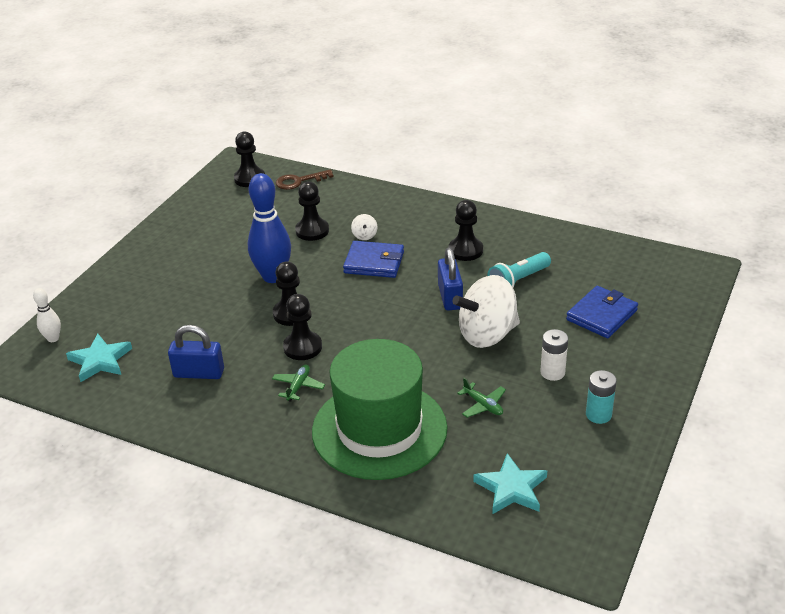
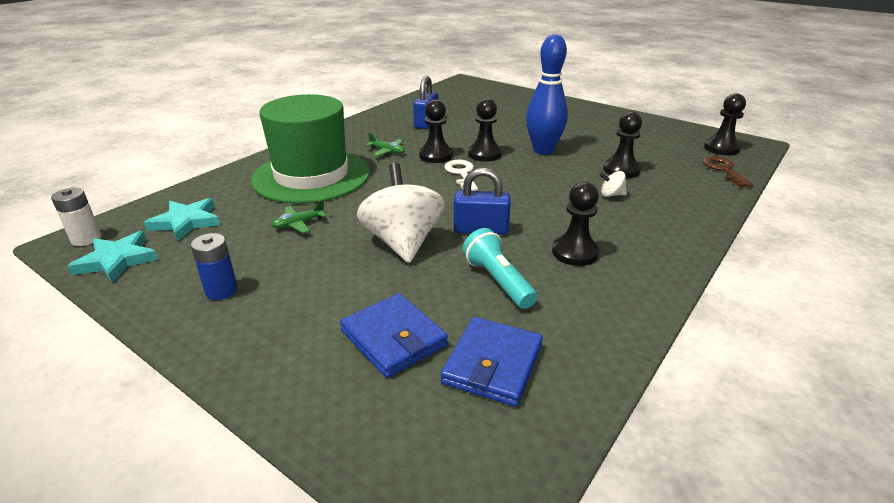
camera: 100 degrees right, 5 degrees down
(53, 338) = (488, 89): white bowling pin -> none
(100, 361) = (457, 99): turquoise star -> turquoise star (117, 260)
(344, 322) = (461, 174): none -> white key
(374, 262) = (557, 195): blue wallet -> blue wallet (492, 364)
(552, 372) = (312, 273): white battery -> white battery (86, 239)
(598, 414) = (221, 290): turquoise battery -> blue battery

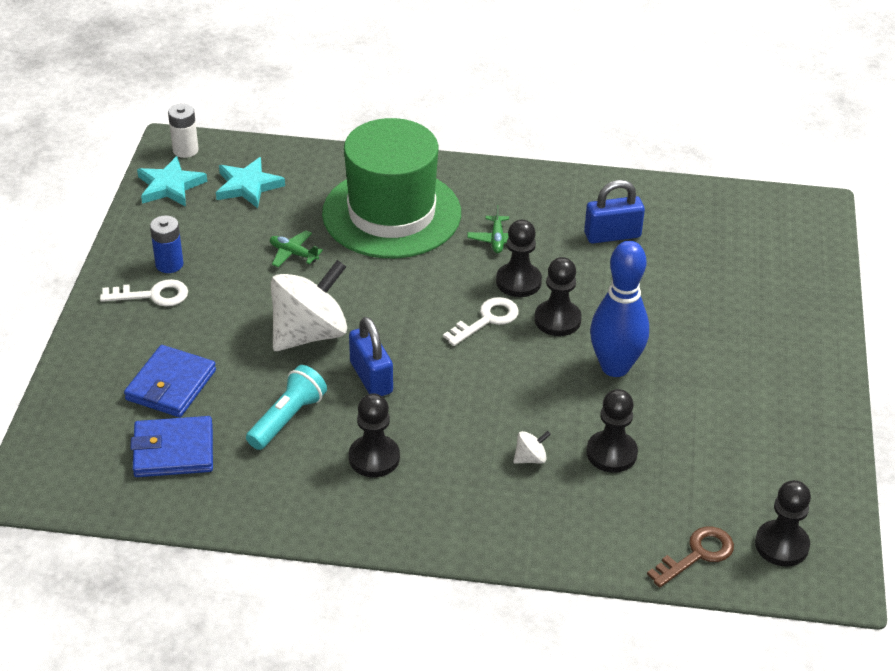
camera: 60 degrees right, 10 degrees up
(250, 313) = (153, 295): none -> white key
(611, 195) = (530, 458): white spinning top -> white spinning top turned 90 degrees clockwise

